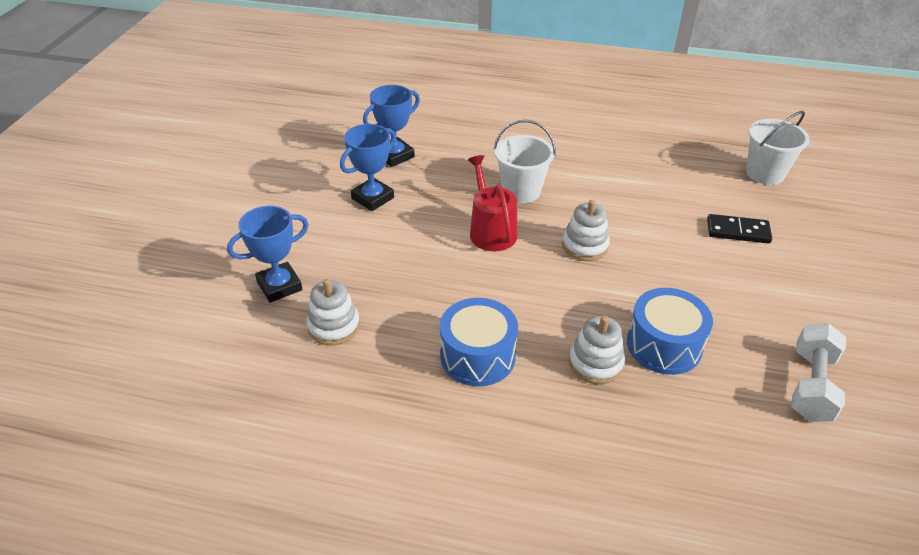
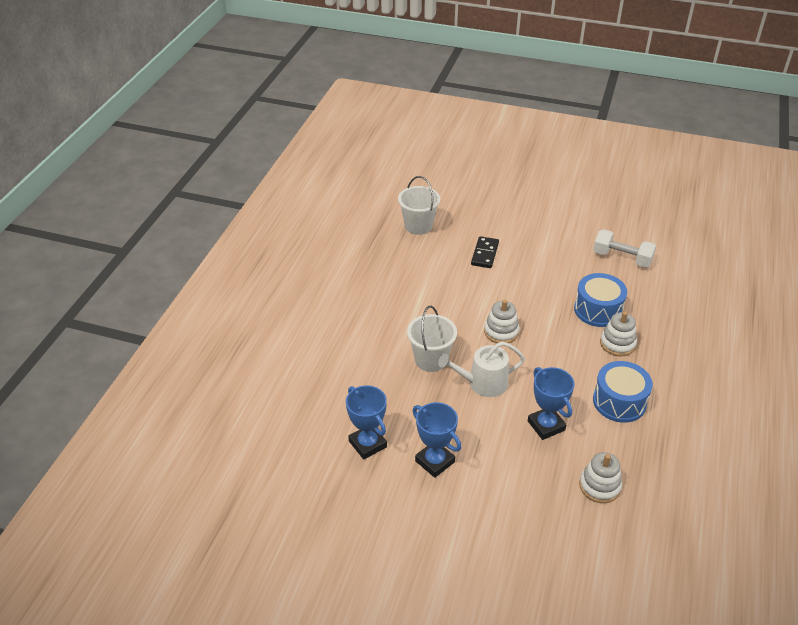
camera: 85 degrees left, 0 degrees up
(279, 286) = (556, 527): blue trophy -> blue trophy (546, 425)
(491, 231) = (483, 383): red watering can -> white watering can

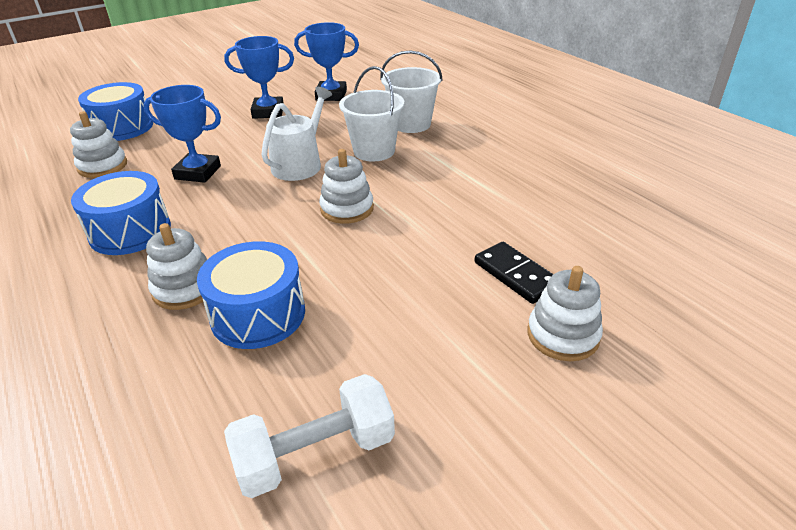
camera: 130 degrees right, 5 degrees down
(418, 226) = (652, 246): white bucket -> white bucket (411, 124)
(506, 230) = (563, 335): none -> white stacking toy
(554, 537) = (122, 127): none -> blue drum

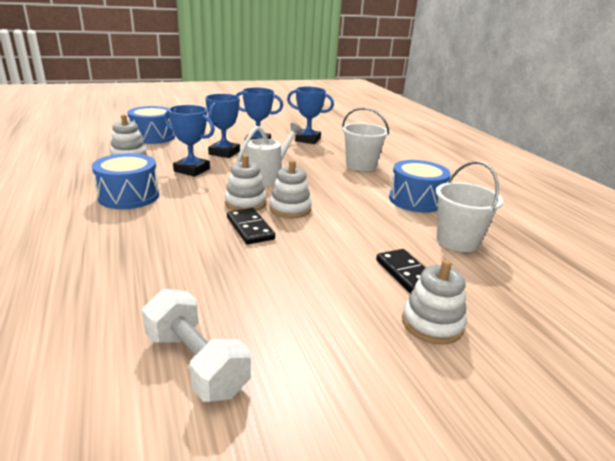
camera: 10 degrees right, 10 degrees down
(185, 289) = (149, 237): white stacking toy -> white stacking toy (245, 203)
(230, 136) = (224, 153): none -> blue trophy
(258, 314) = (194, 263): blue drum -> blue drum (416, 200)
(308, 248) = (250, 228): none -> black domino
(315, 453) = (196, 363): white dumbbell -> white dumbbell turned 60 degrees clockwise
(374, 151) = (325, 177): white bucket -> white bucket (457, 241)

